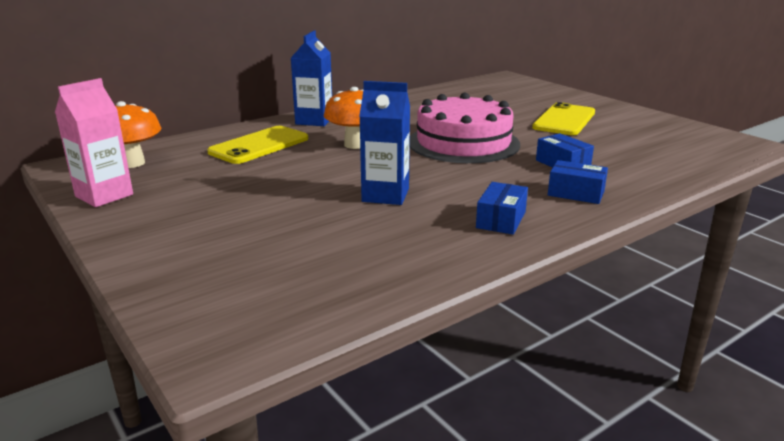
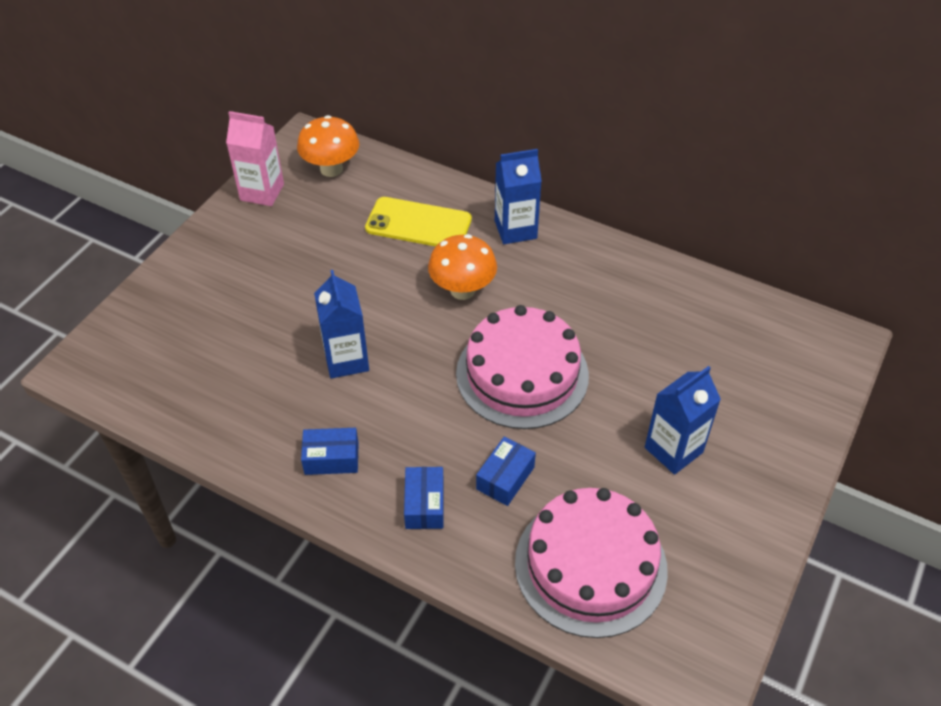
camera: 65 degrees right, 25 degrees up
(564, 120) = (673, 450): yellow phone -> blue carton
(655, 155) = (590, 565): none -> pink cake

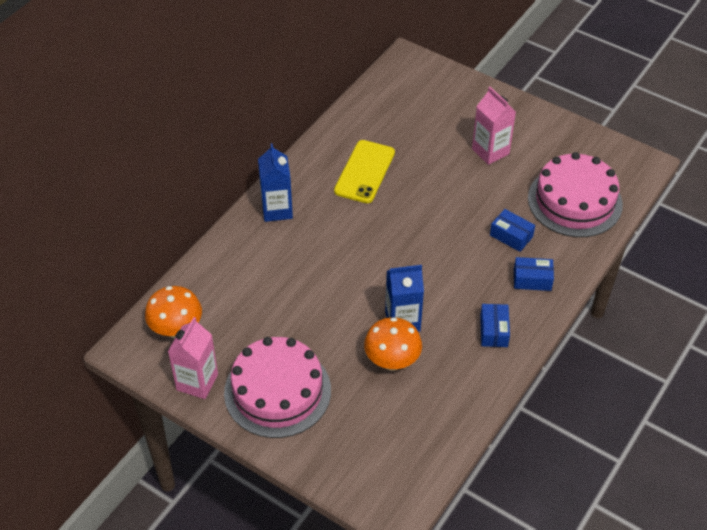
camera: 85 degrees left, 0 degrees up
(418, 224) = (259, 270): yellow phone -> yellow phone (364, 172)
(462, 290) = (338, 247): orange mushroom -> orange mushroom (392, 361)
(522, 374) = (423, 219): pink cake -> pink cake (277, 391)
(673, 450) = (490, 151): blue carton -> pink carton

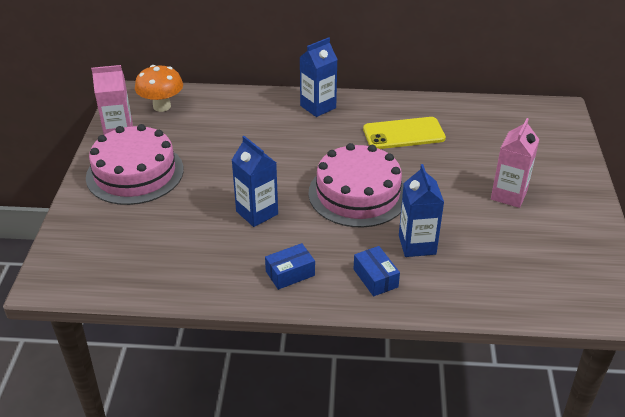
camera: 60 degrees right, 10 degrees down
(392, 361) = (208, 222): orange mushroom -> none
(511, 236) = (417, 245): blue box -> blue carton
(574, 201) = (508, 274): pink cake -> pink cake (358, 193)

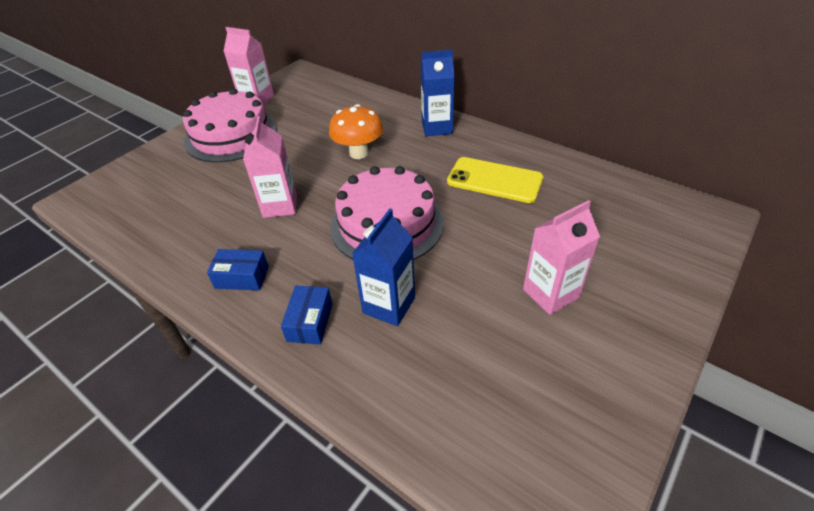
camera: 35 degrees right, 5 degrees up
(162, 106) = (310, 89): orange mushroom -> orange mushroom (359, 153)
(257, 213) = (280, 205): blue carton -> pink carton

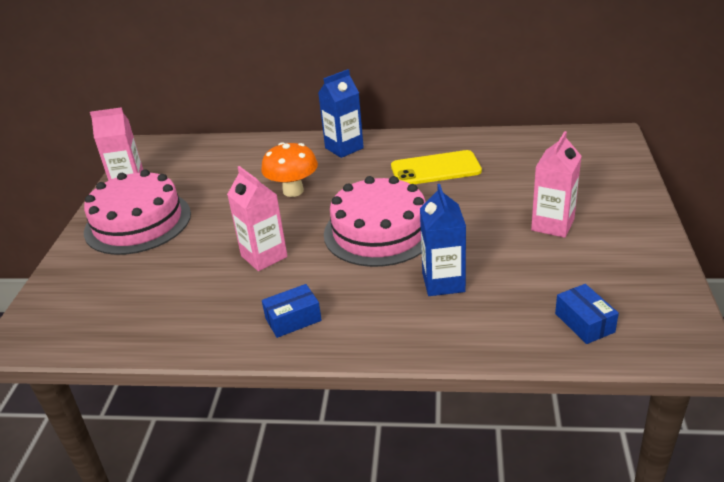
camera: 30 degrees left, 10 degrees down
(310, 322) = (392, 321): blue box -> blue box (584, 323)

